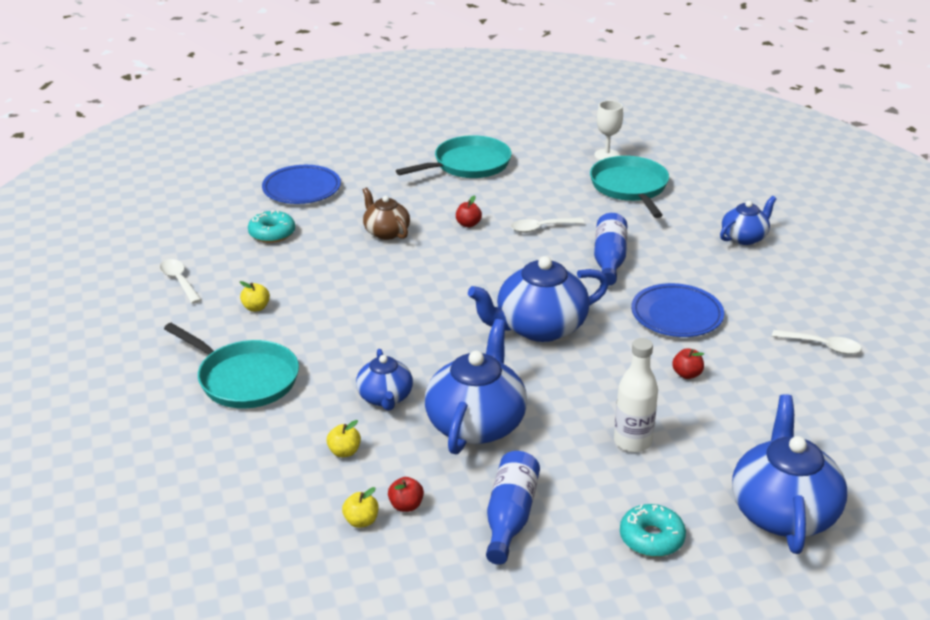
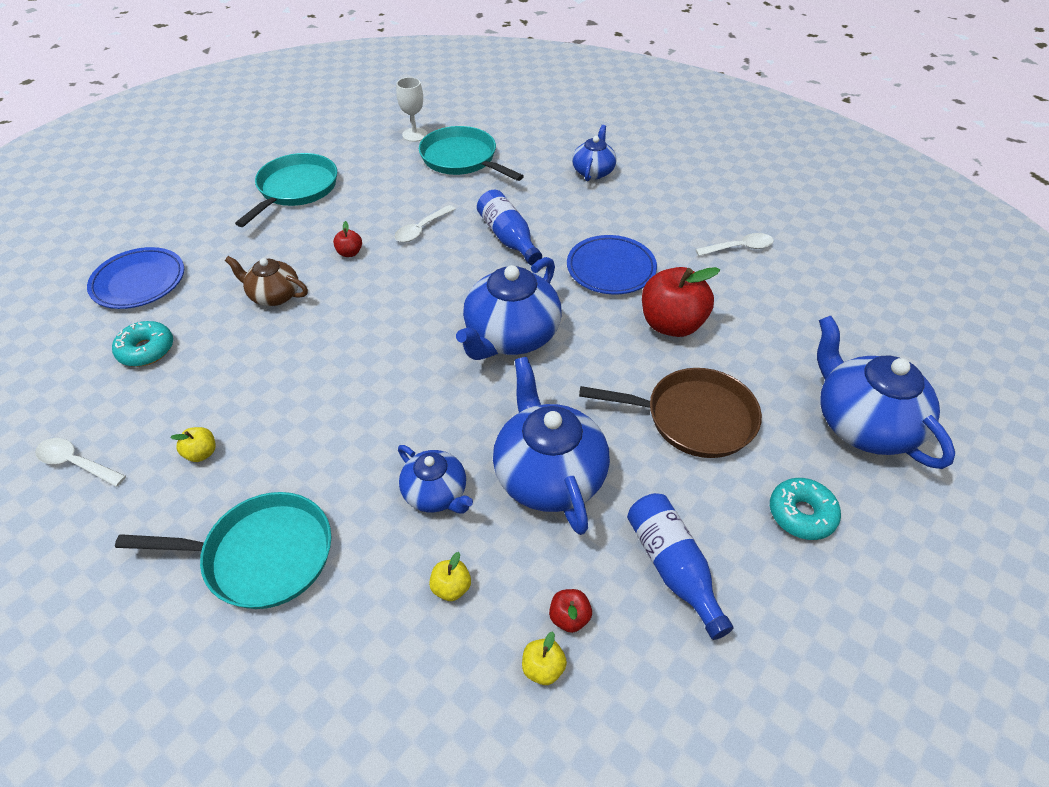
camera: 35 degrees left, 15 degrees up
(632, 442) = (694, 418): white bottle -> brown pan
(687, 374) = (671, 324): red apple -> red apple, size x2.26

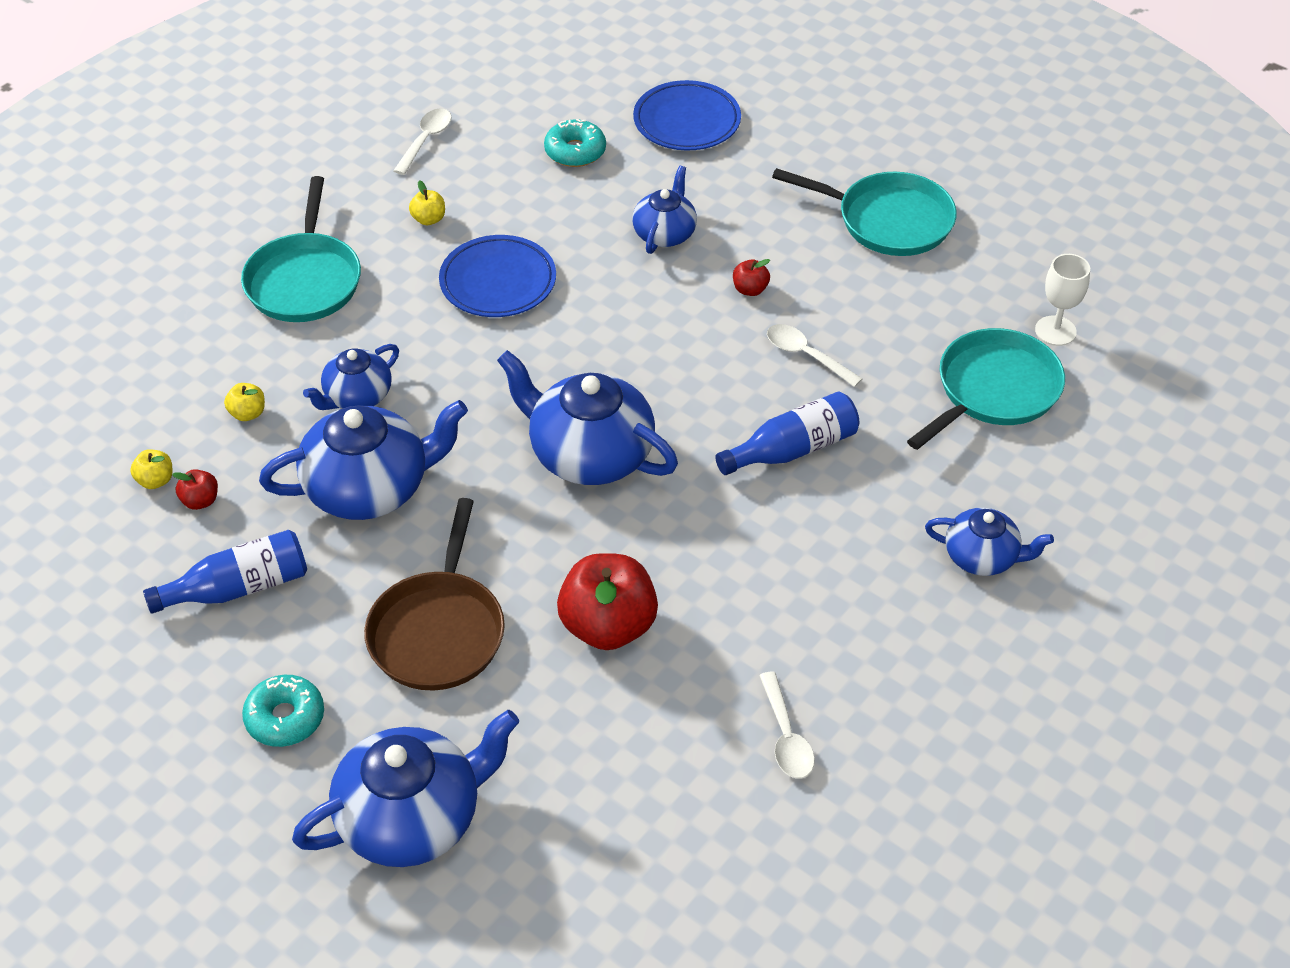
camera: 90 degrees right, 0 degrees up
(274, 295) = (665, 233): brown teapot -> blue teapot
(611, 269) = (726, 565): blue plate -> blue plate (498, 282)

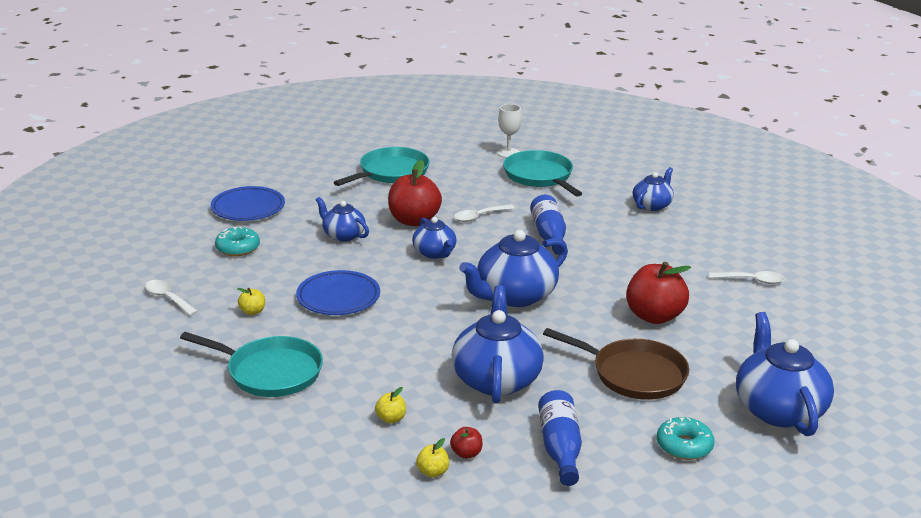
camera: 70 degrees left, 20 degrees down
(357, 396) = (406, 369): blue teapot -> blue teapot (434, 253)
(750, 289) = (414, 220): red apple -> red apple, size x2.26

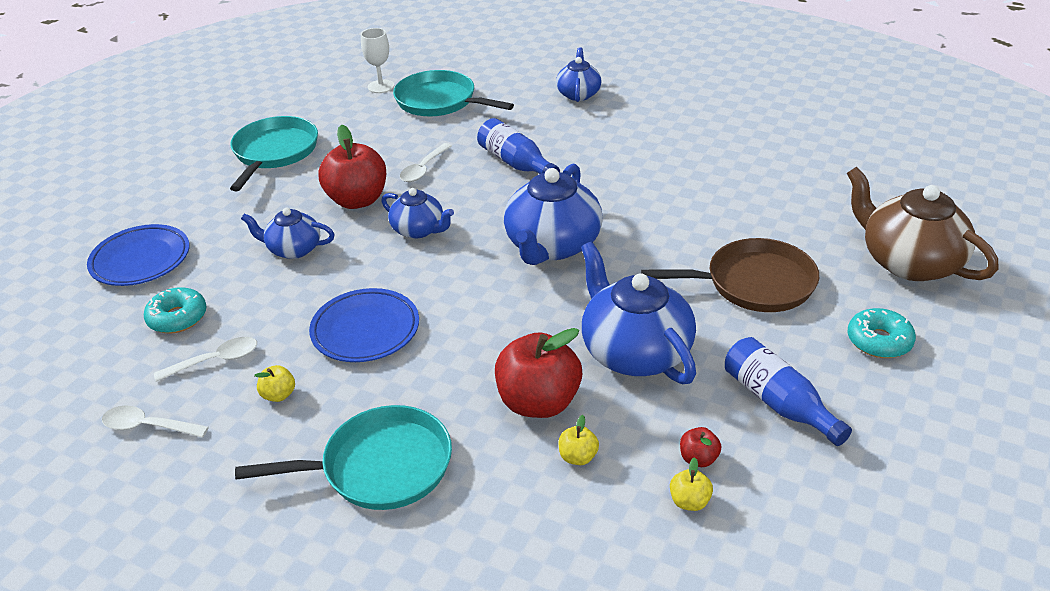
camera: 30 degrees left, 10 degrees up
(654, 316) = (704, 211): red apple -> red apple (538, 402)
(752, 280) = (746, 138): white spoon -> white spoon (215, 361)
(778, 409) = (909, 262): blue teapot -> brown teapot

